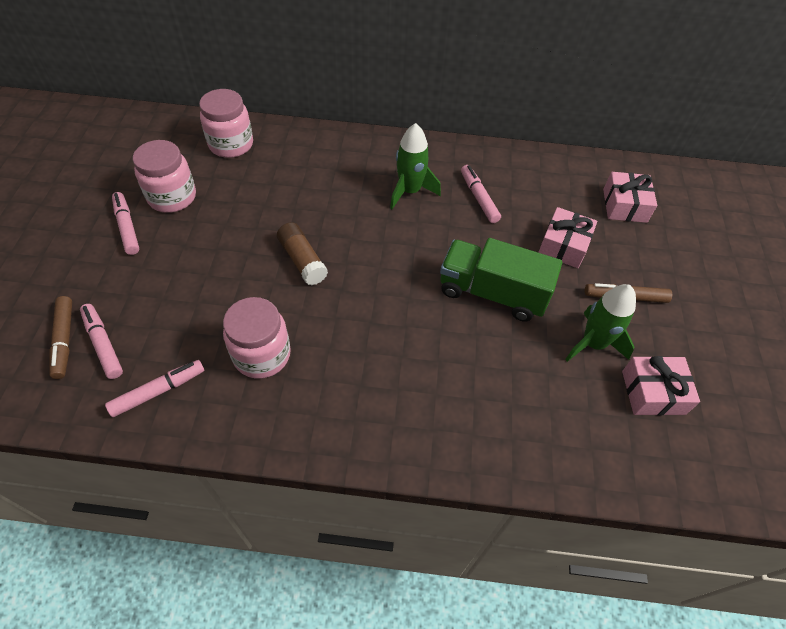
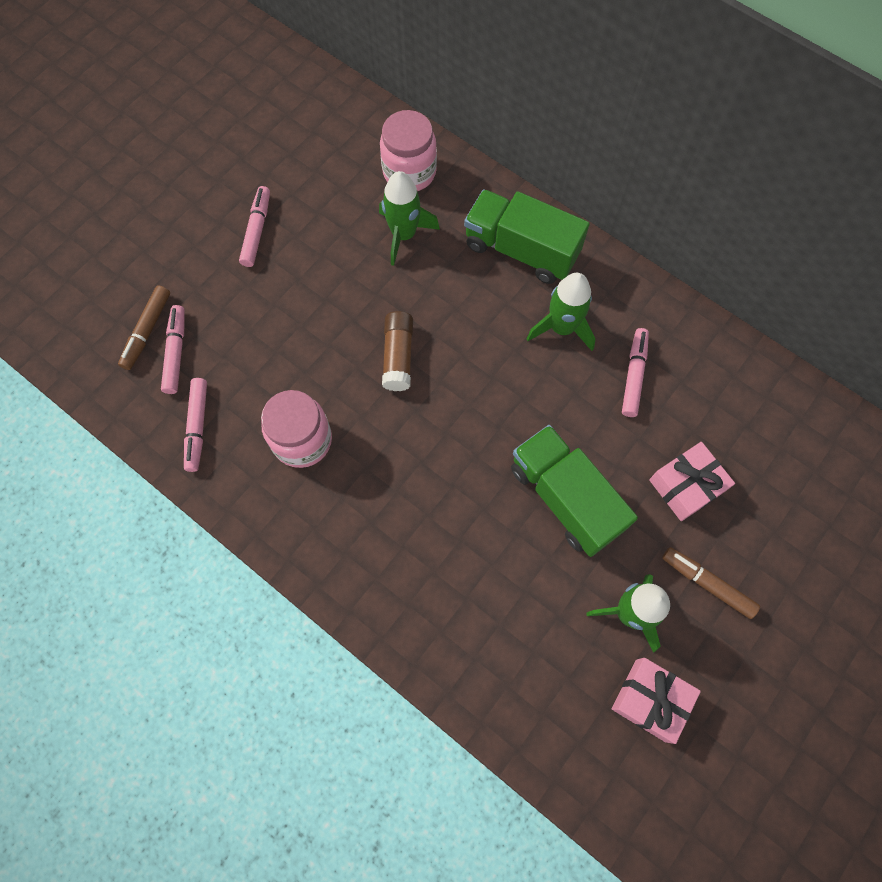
camera: 35 degrees right, 15 degrees up
(158, 391) = (197, 427): pink marker -> pink marker turned 90 degrees clockwise
(172, 197) = (316, 214): pink jar -> none
(253, 183) = (404, 235): none -> green rocket
(347, 158) = (521, 250): none -> green truck
(624, 205) = (801, 474): pink gift -> none

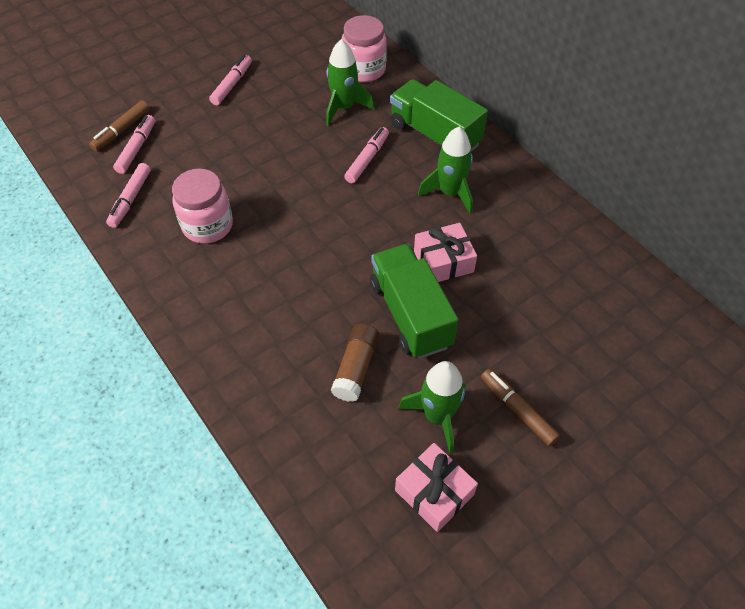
camera: 15 degrees right, 15 degrees down
(398, 356) = (308, 185): brown glue stick -> brown glue stick (356, 368)
(633, 375) = (500, 238): pink marker -> pink marker (367, 159)
(686, 486) = (521, 329): pink gift -> pink gift (443, 261)

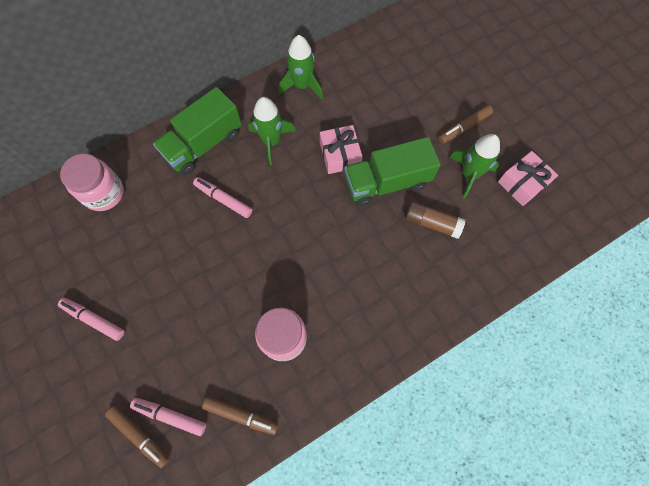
camera: 85 degrees left, 15 degrees up
(130, 199) = (241, 415): pink marker -> brown marker
(344, 108) = (153, 214): green rocket -> green rocket (302, 85)

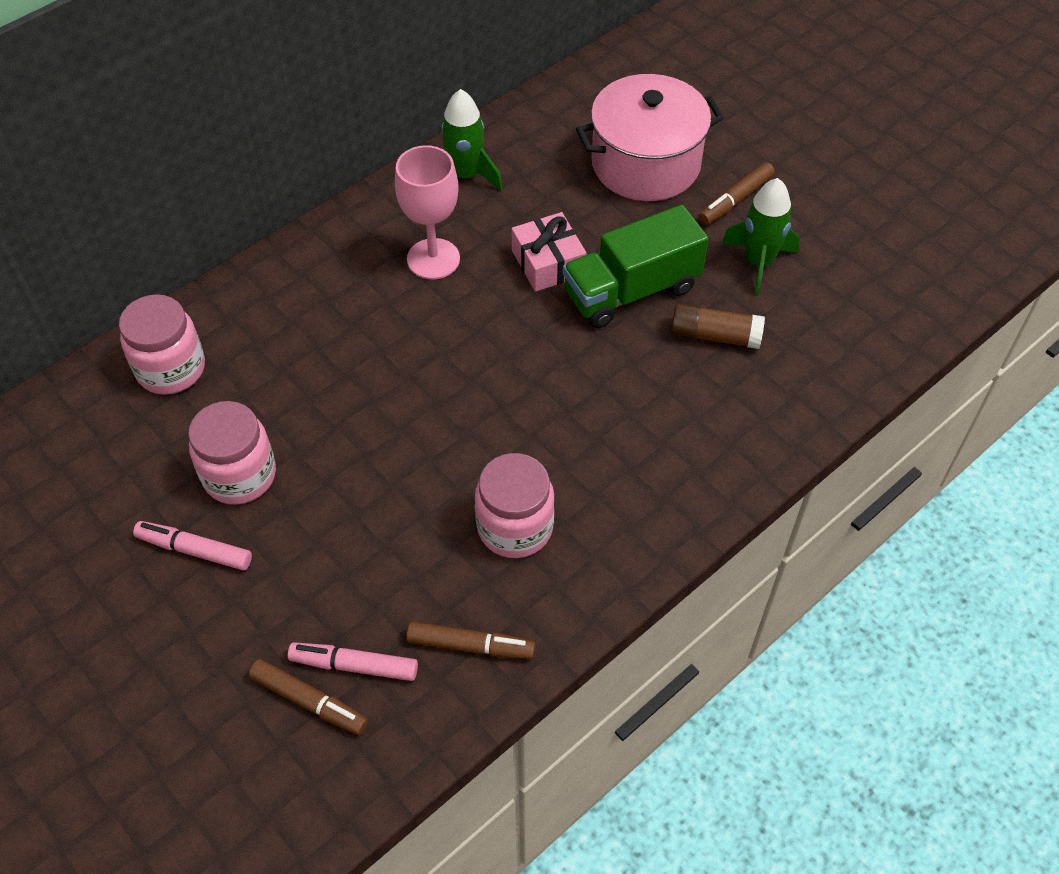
camera: 10 degrees left, 15 degrees down
(129, 273) = (239, 475): none -> pink jar
(203, 144) = (322, 278): green truck -> none
(223, 199) = (373, 350): pink marker -> none
(271, 141) = (433, 259): green rocket -> pink goblet
(413, 93) = (645, 164): none -> pink pot
(522, 183) = (843, 263): pink gift -> none

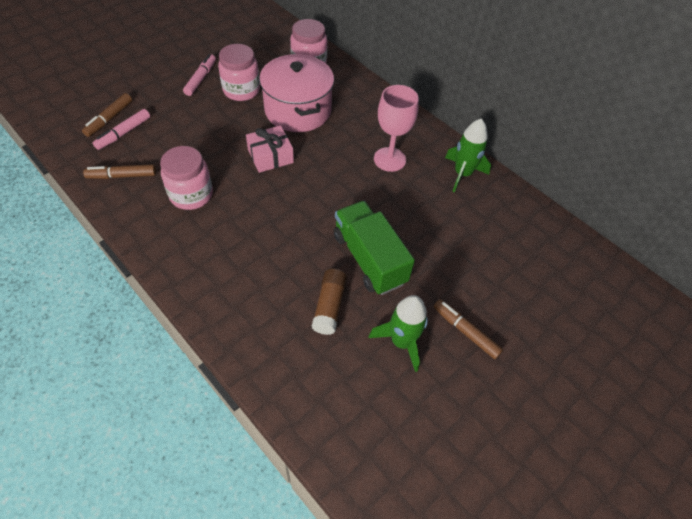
camera: 85 degrees right, 0 degrees up
(354, 665) = (124, 133): pink marker -> pink marker turned 150 degrees counterclockwise
(470, 646) = (122, 176): brown marker -> brown marker turned 75 degrees clockwise
(548, 263) = (391, 214): pink gift -> pink gift (270, 156)
(645, 164) = (493, 274): pink pot -> pink pot (298, 110)

